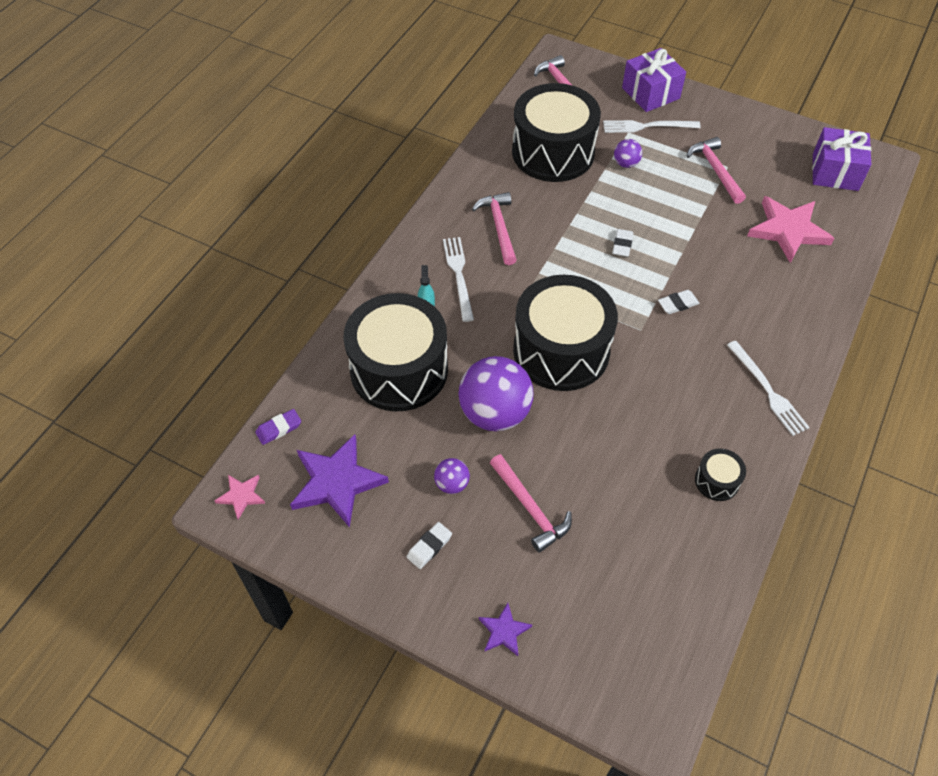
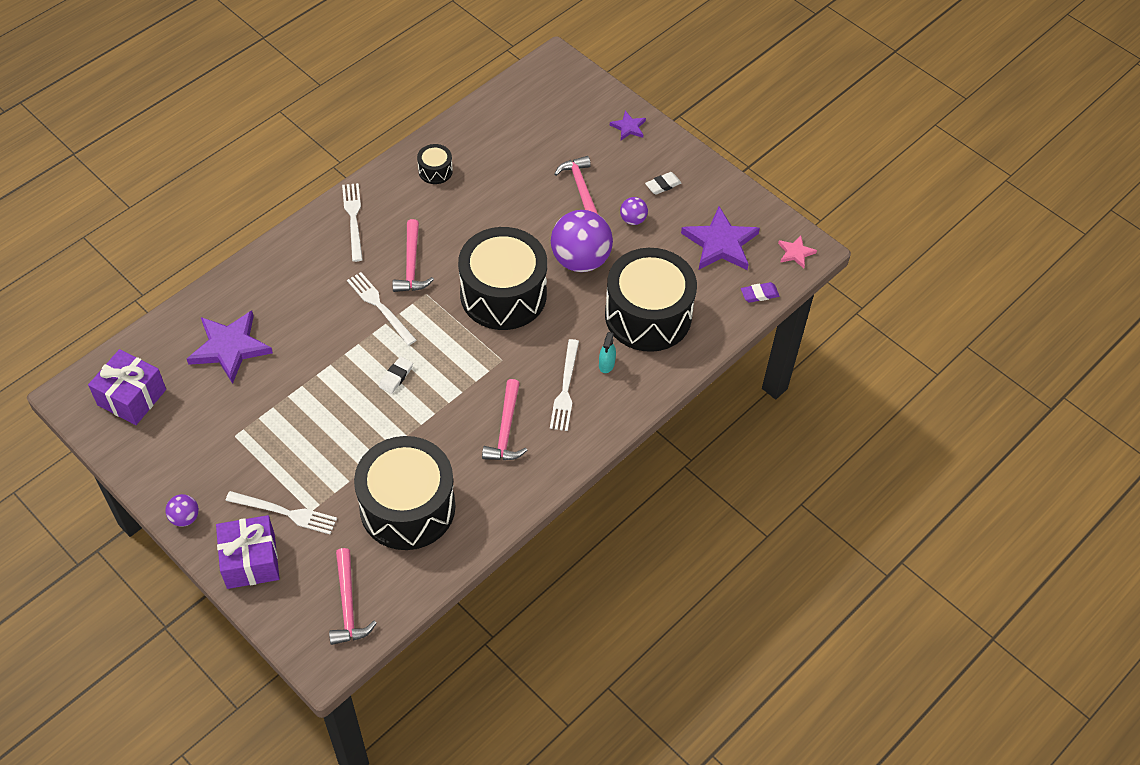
camera: 165 degrees left, 0 degrees up
(626, 163) = (338, 469): purple ball -> purple ball (185, 517)
(677, 304) = (380, 306): white eraser -> white fork
(715, 170) = (250, 434): pink hammer -> pink hammer (411, 265)
(788, 231) = (230, 347): pink star -> purple star

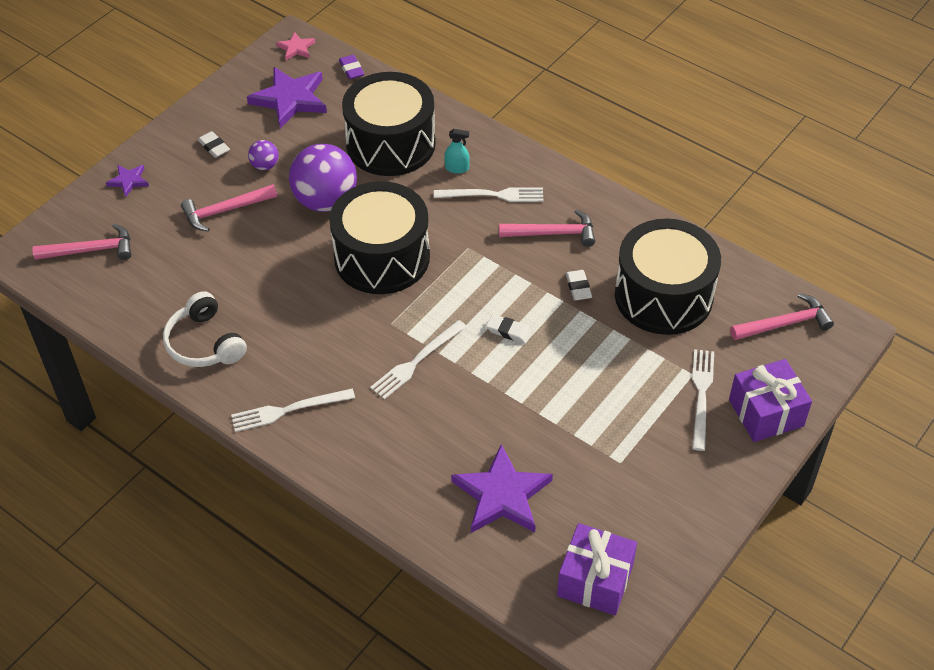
camera: 95 degrees left, 5 degrees down
(185, 517) = (736, 484): purple ball -> none
(411, 265) = (352, 342): pink hammer -> pink hammer (91, 250)
(434, 439) = (578, 287): none -> white eraser
(435, 171) = (205, 343): black drum -> white headphones

